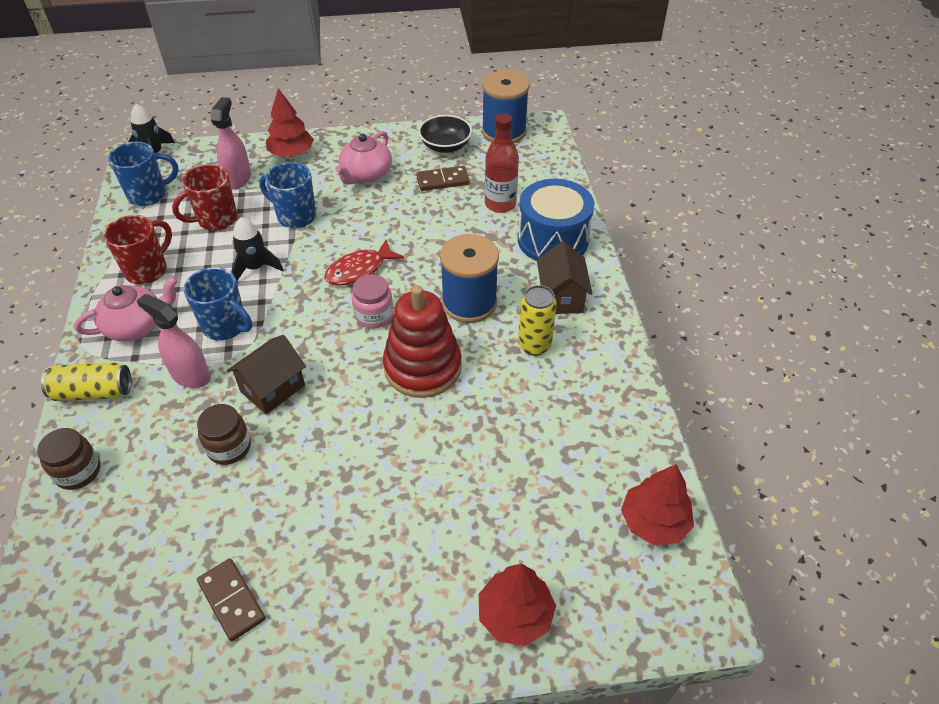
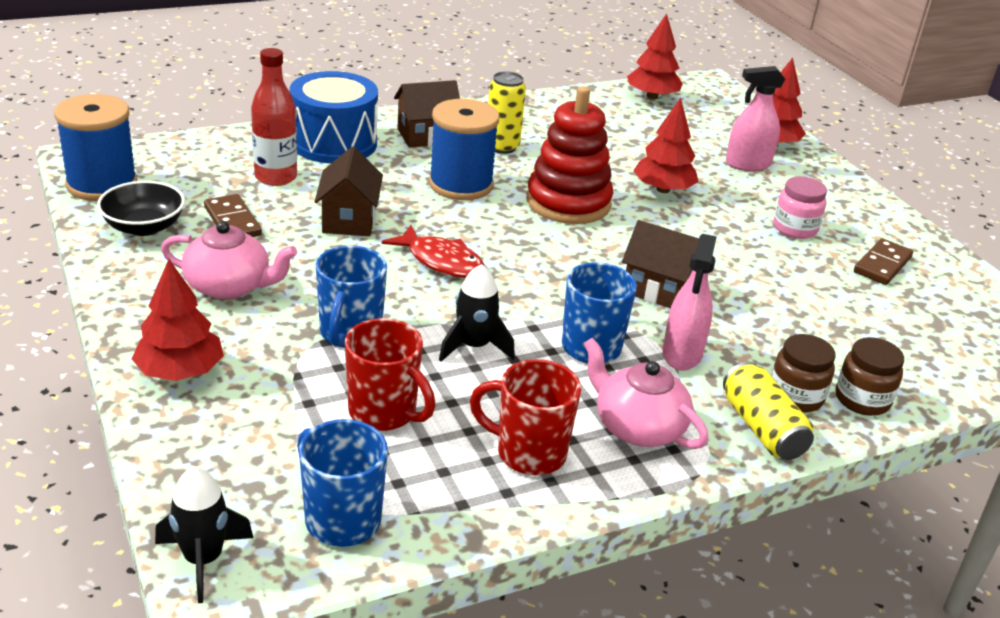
camera: 110 degrees left, 15 degrees down
(229, 447) = (749, 301): brown jar -> brown jar (795, 397)
(238, 179) = (266, 417): pink spray bottle -> pink spray bottle (747, 164)
(374, 315) = (512, 240): pink jar -> pink jar (795, 228)
(429, 233) = (349, 220): none -> brown house
(429, 451) = (663, 189): none -> red tree

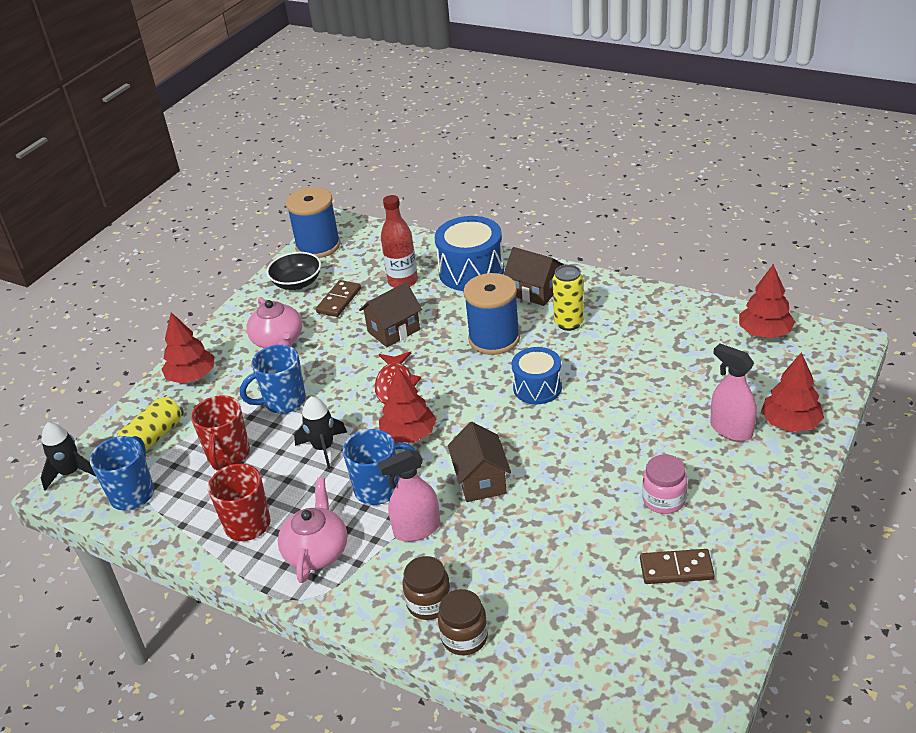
camera: 60 degrees right, 5 degrees up
(568, 202) = (537, 388): red stacking toy -> blue drum
(663, 189) = (621, 414): red tree -> red tree (409, 434)
(762, 428) = (375, 604): yellow can -> yellow can (154, 437)

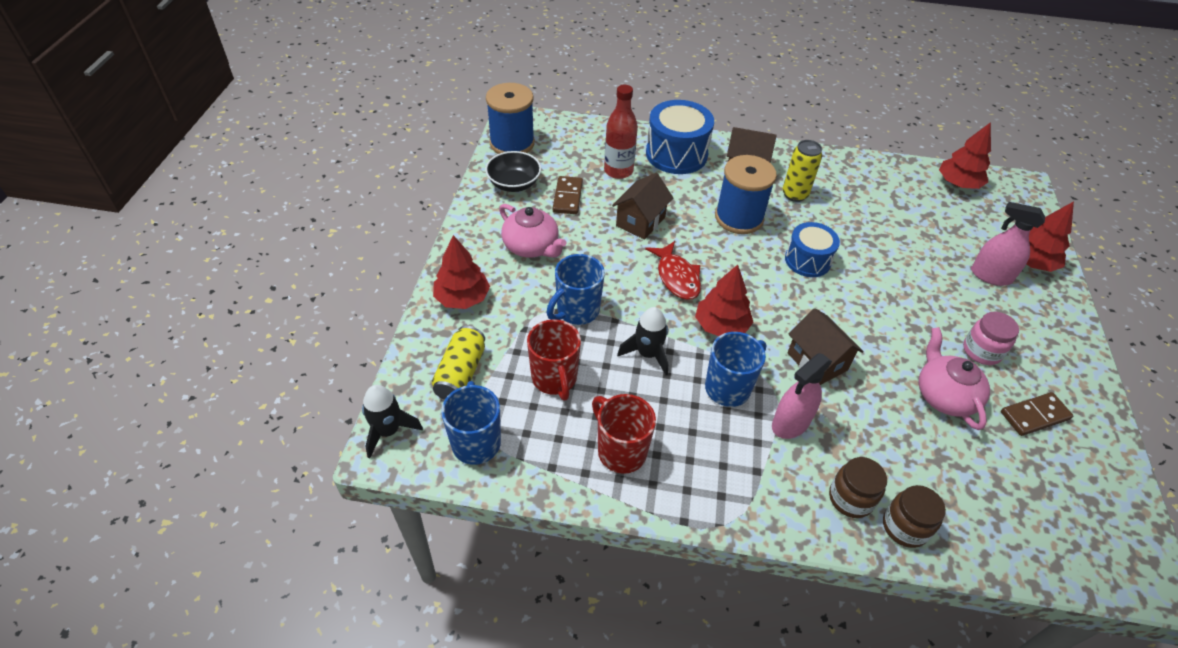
camera: 25 degrees left, 10 degrees up
(316, 551) = (709, 467): pink teapot -> pink teapot (944, 395)

